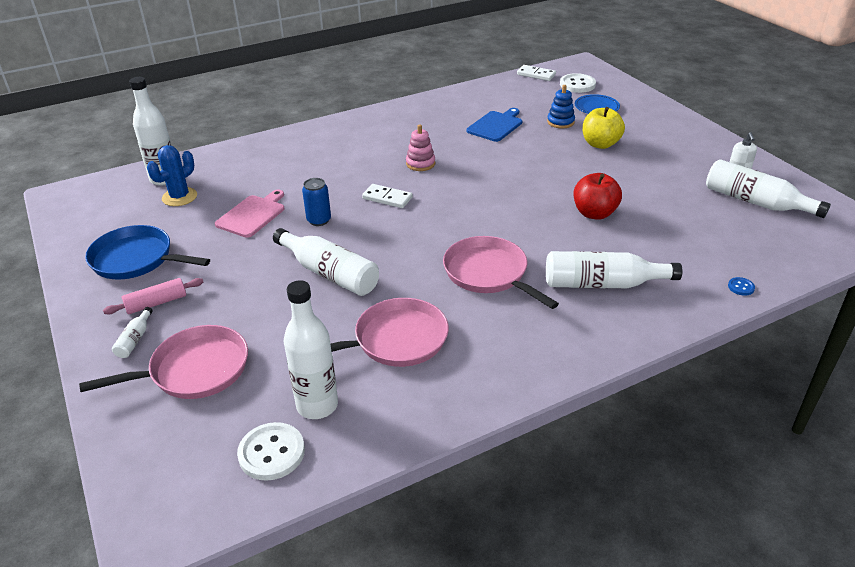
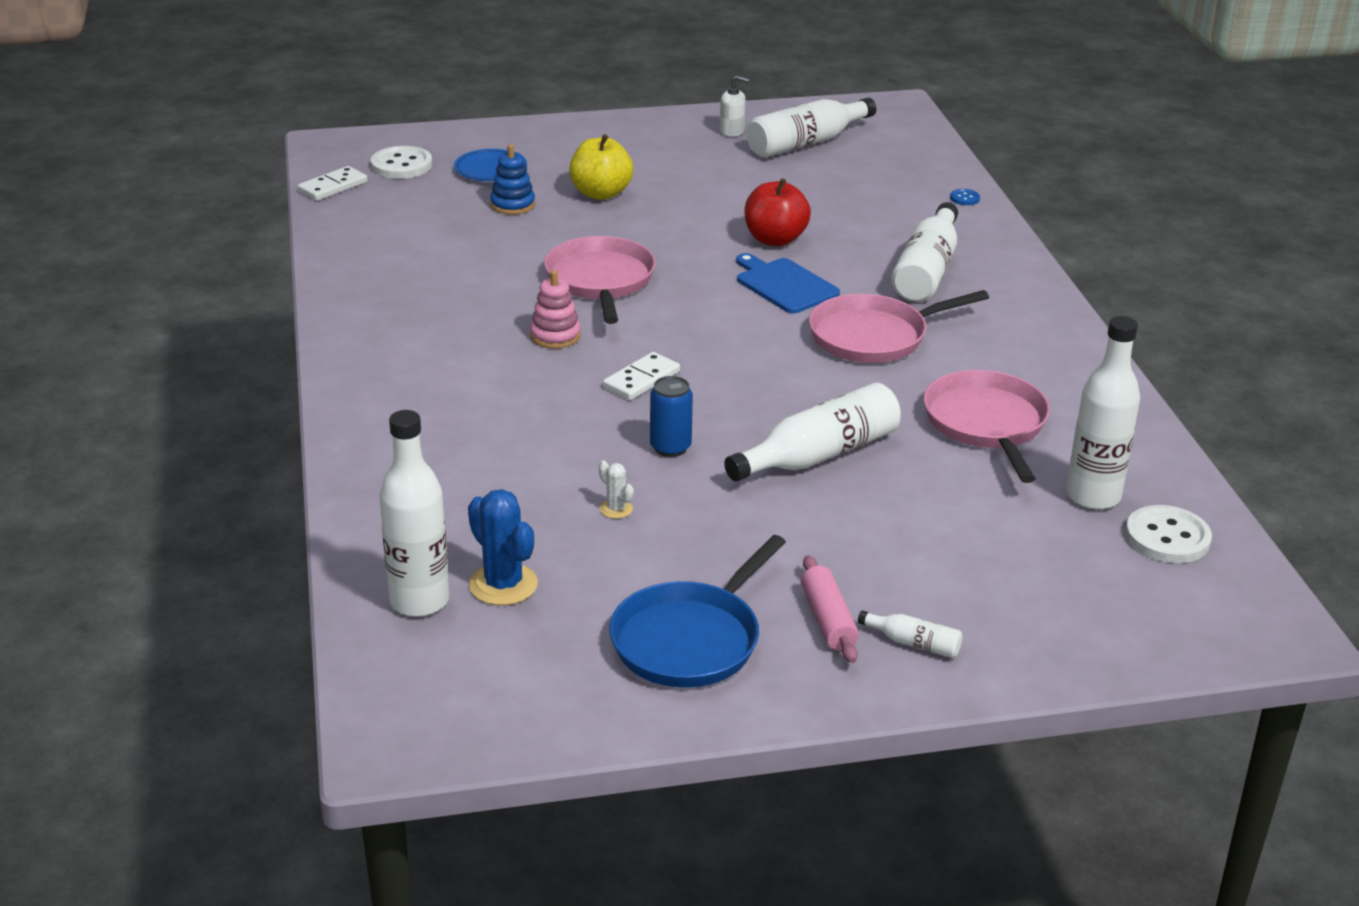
camera: 75 degrees left, 5 degrees down
(195, 370) = (1000, 589): pink pan -> pink pan (600, 281)
(252, 215) = (616, 509): pink cutting board -> white cactus
(496, 125) = (481, 254): blue cutting board -> blue cutting board (784, 285)

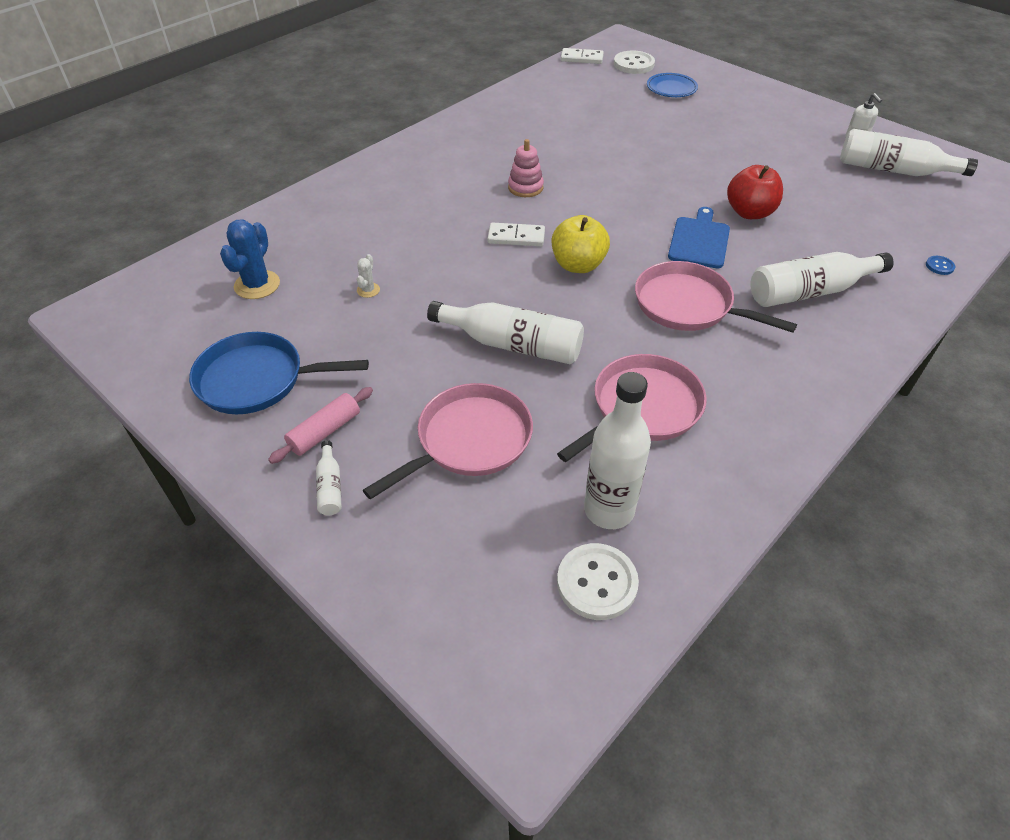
camera: 55 degrees right, 15 degrees up
(419, 601) = (219, 264): white bottle -> none
(512, 205) = (645, 111): blue stacking toy -> none
(600, 281) = (605, 175): pink pan -> pink pan (469, 440)
(601, 193) = (703, 131): yellow apple -> yellow apple (578, 265)
(670, 447) = (454, 281): blue can -> none

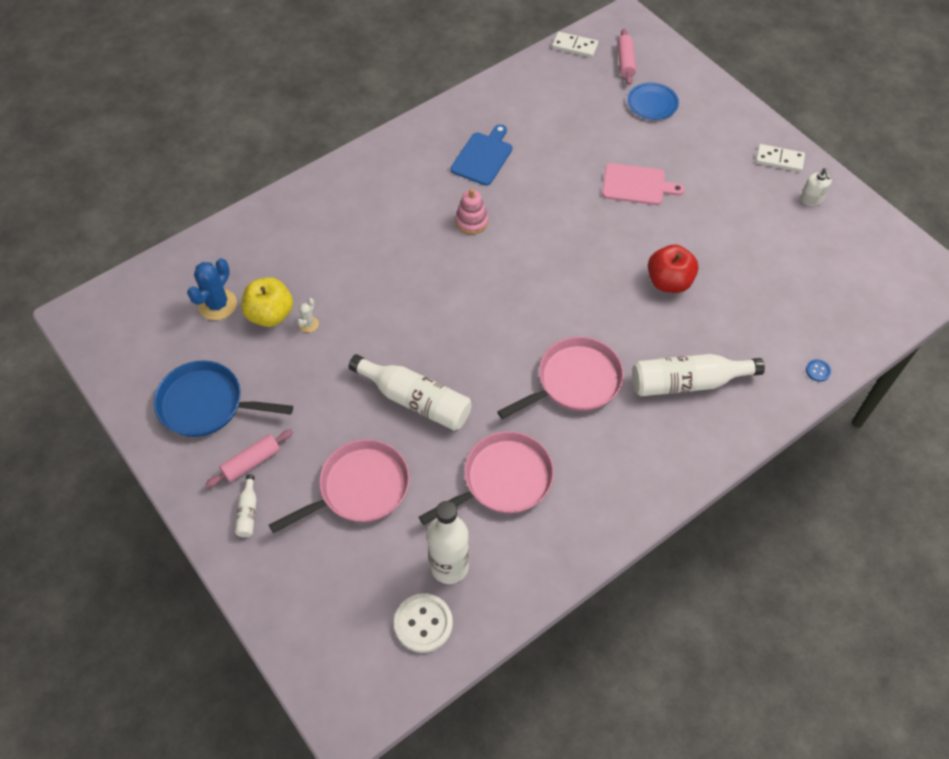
camera: 10 degrees right, 10 degrees up
(516, 237) = (448, 282): white domino -> white domino (779, 160)
(578, 265) = (494, 322): yellow apple -> yellow apple (270, 314)
(633, 64) = (625, 62): white button -> pink rolling pin
(682, 145) = (636, 185): none -> pink cutting board
(687, 305) = (575, 381): pink pan -> pink pan turned 105 degrees clockwise
(699, 241) = (610, 309): blue cutting board -> blue cutting board (483, 157)
(893, 170) = (829, 247): white bottle -> none

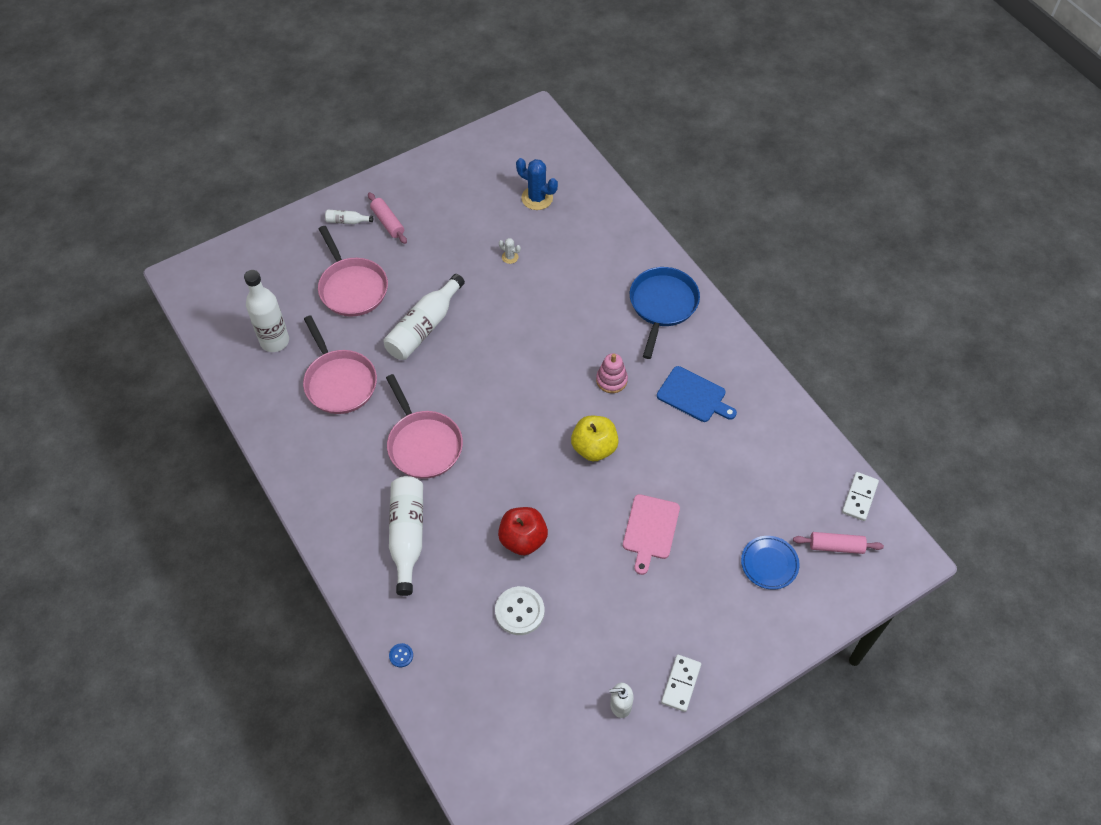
camera: 95 degrees right, 0 degrees up
(206, 404) = (443, 194): blue pan -> blue pan (662, 305)
(270, 314) = (523, 232): yellow apple -> yellow apple (594, 448)
(423, 623) = (235, 323): white button -> white button (519, 611)

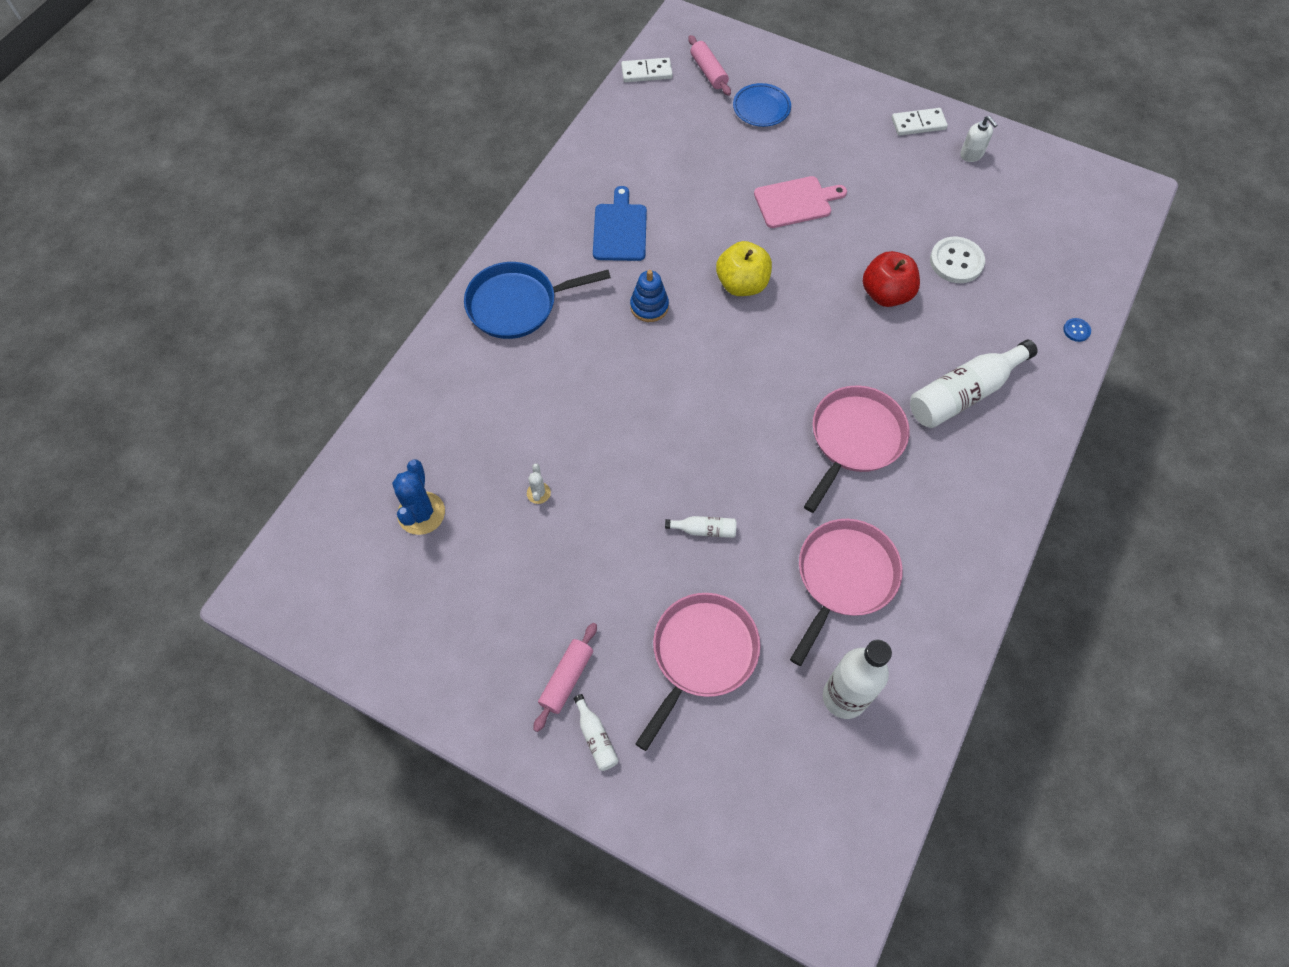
camera: 120 degrees left, 5 degrees up
(424, 327) = (704, 530): white bottle -> white bottle, size x0.46
(611, 380) = (649, 306): pink stacking toy -> blue stacking toy

